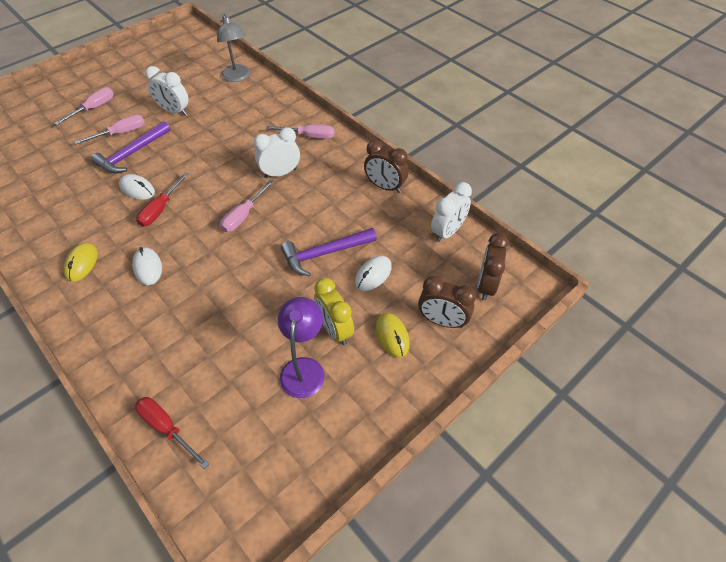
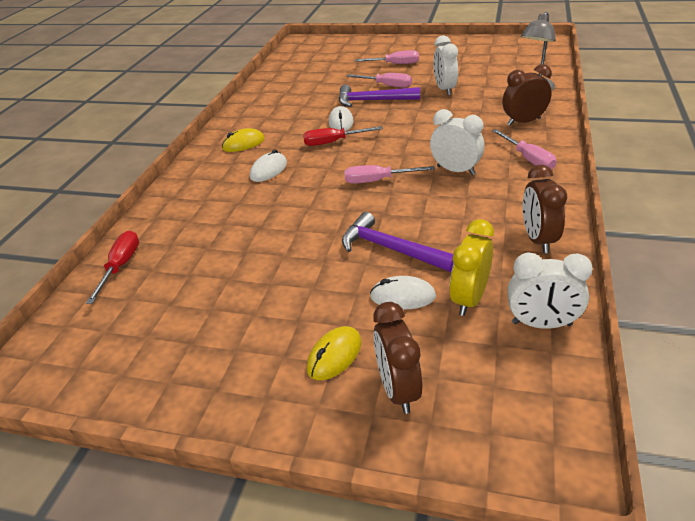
camera: 60 degrees right, 15 degrees down
(304, 368) = (238, 311): purple lamp -> none
(335, 329) = (303, 307): yellow clock -> yellow clock (469, 299)
(486, 285) = (501, 406): brown clock -> brown clock (523, 122)

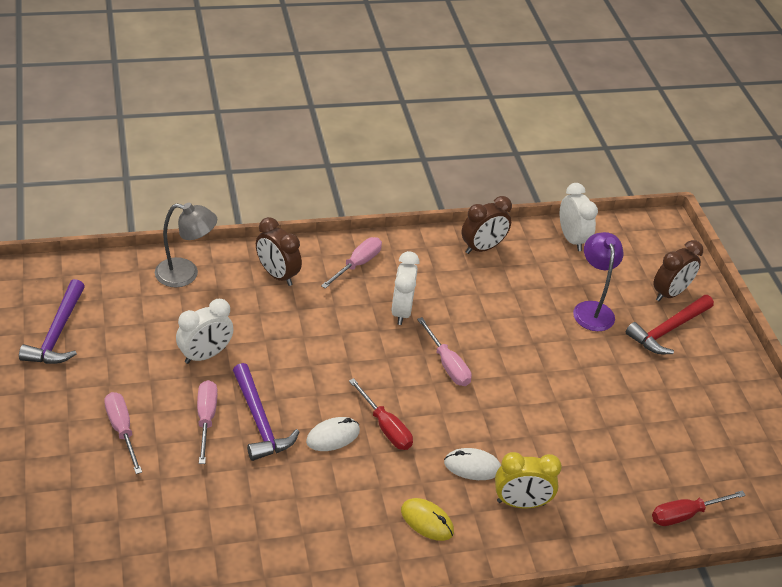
camera: 125 degrees left, 5 degrees up
(334, 355) = (668, 330): yellow mouse -> red hammer
(391, 249) = (543, 329): purple hammer -> purple hammer (57, 333)
(402, 296) = (592, 309): white mouse -> purple lamp
(469, 299) = (571, 275): yellow clock -> yellow clock (520, 503)

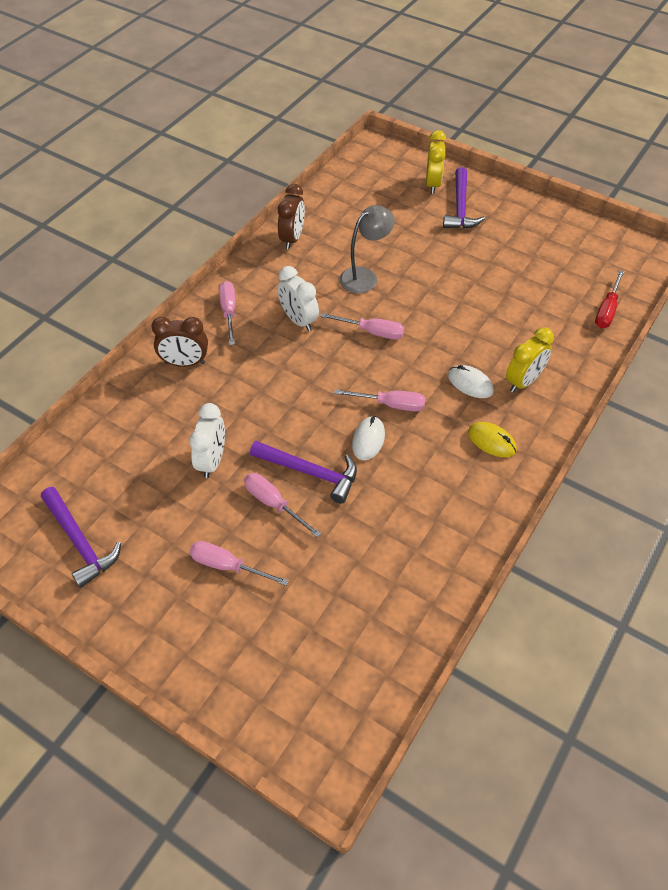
camera: 40 degrees left, 10 degrees up
(186, 274) = (118, 416): grey lamp -> grey lamp (365, 276)
(385, 427) = (390, 404): red screwdriver -> pink screwdriver
(427, 521) = (491, 441): yellow mouse -> yellow mouse turned 45 degrees clockwise
(472, 466) = (470, 383): white mouse -> white mouse turned 75 degrees clockwise
(572, 239) = (337, 192): white clock -> none
(592, 309) = (405, 228): purple lamp -> none
(668, 330) = (460, 207): red hammer -> purple hammer
(670, 293) = (433, 184): brown clock -> yellow clock

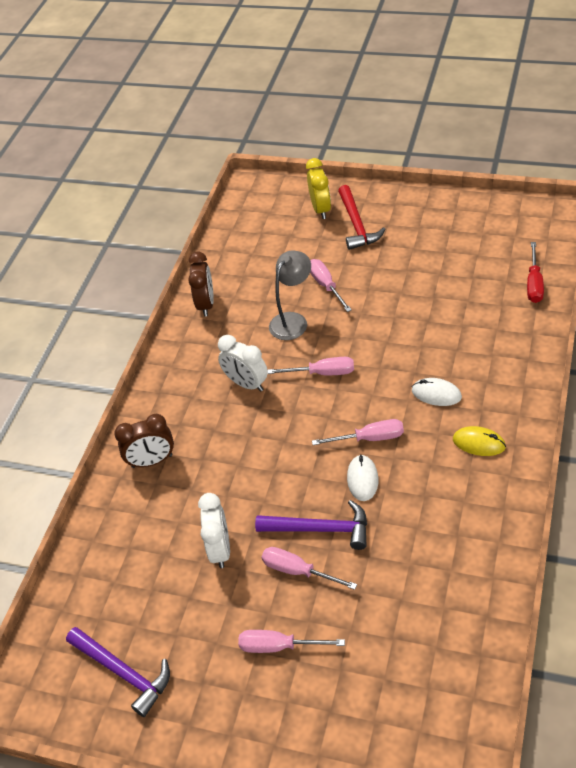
camera: 10 degrees left, 5 degrees down
(229, 312) = (174, 397): pink screwdriver -> pink screwdriver (326, 286)
(460, 207) = (356, 225): purple hammer -> red hammer
(523, 381) = (485, 376): yellow clock -> none

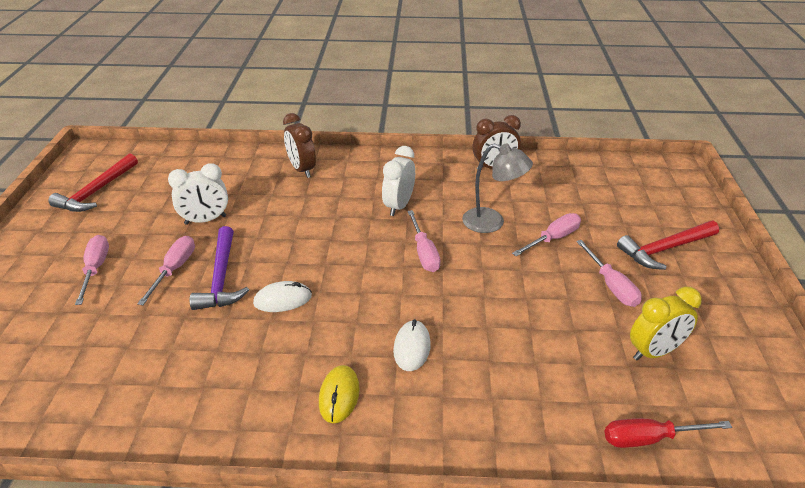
camera: 70 degrees right, 10 degrees down
(123, 673) = (96, 191): purple hammer -> red hammer
(321, 209) = (673, 219): yellow clock -> yellow clock (654, 352)
(369, 438) = (338, 298): pink screwdriver -> pink screwdriver (611, 285)

